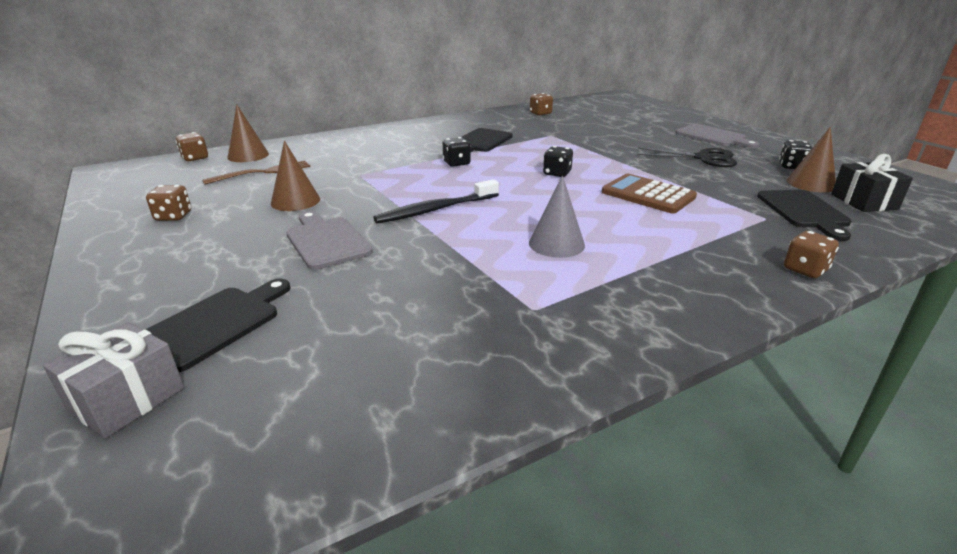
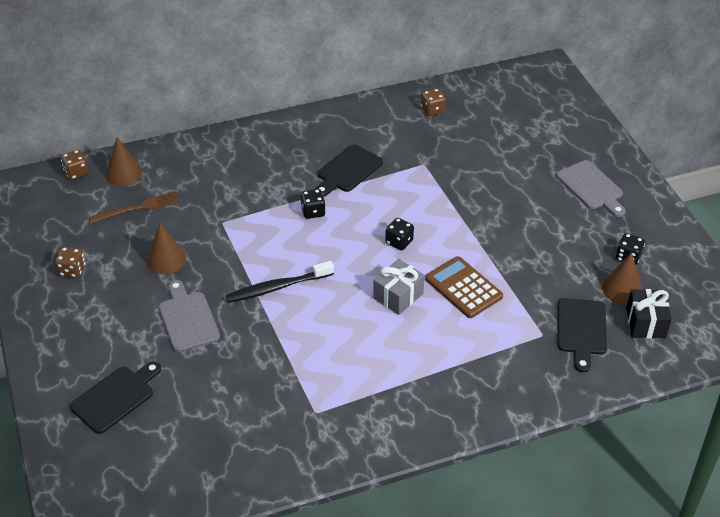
camera: 10 degrees right, 15 degrees up
(127, 399) = (75, 449): grey gift -> grey gift (398, 296)
(556, 244) = (357, 346): grey cone -> none
(703, 158) = (552, 231): black scissors -> none
(805, 270) = (524, 400): brown dice -> none

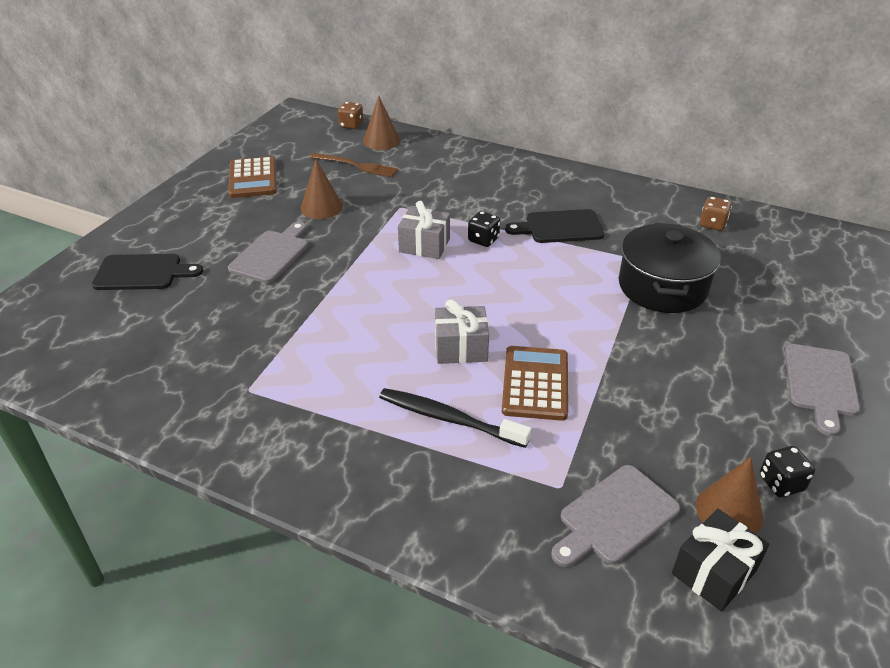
camera: 45 degrees right, 5 degrees down
(72, 270) = (253, 178): brown dice -> brown calculator
(277, 287) = (369, 275): black toothbrush -> black toothbrush (448, 419)
(281, 241) = (424, 245): none -> grey gift
(399, 242) = (527, 306): black dice -> none
(455, 176) = (662, 286): none -> black pot
(581, 330) = (615, 517): black cutting board -> grey cutting board

